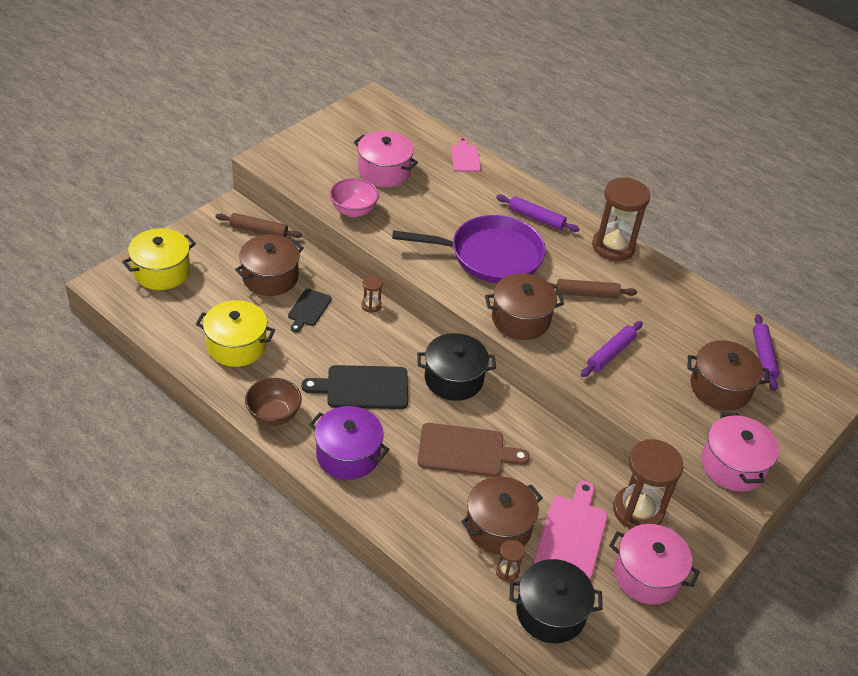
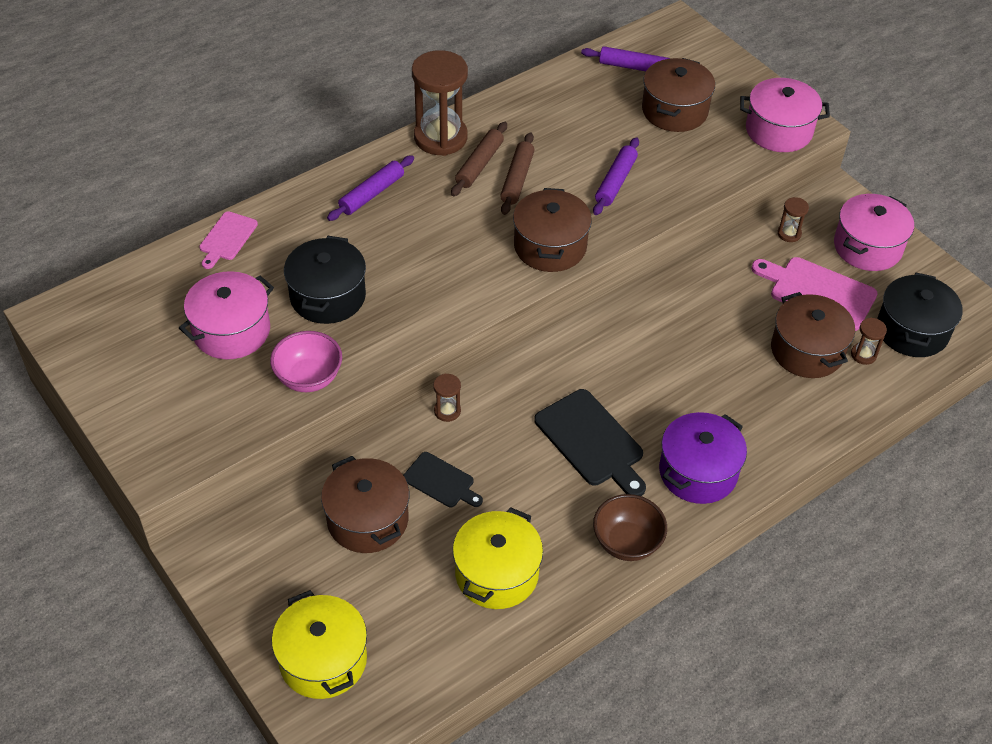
camera: 75 degrees left, 5 degrees up
(258, 230) = (262, 523): brown rolling pin -> brown rolling pin (479, 164)
(363, 387) = (591, 441): black cutting board -> black cutting board turned 45 degrees counterclockwise
(454, 379) = (588, 349): black pot -> black pot (328, 296)
(465, 157) = (227, 238): pink cutting board -> pink cutting board turned 75 degrees counterclockwise
(465, 451) = (700, 359): brown cutting board -> none
(490, 255) = (432, 251): purple pan -> none
(610, 353) = (615, 182): purple rolling pin -> purple rolling pin turned 60 degrees clockwise
(638, 510) = (789, 233): brown hourglass -> brown hourglass, size x0.45

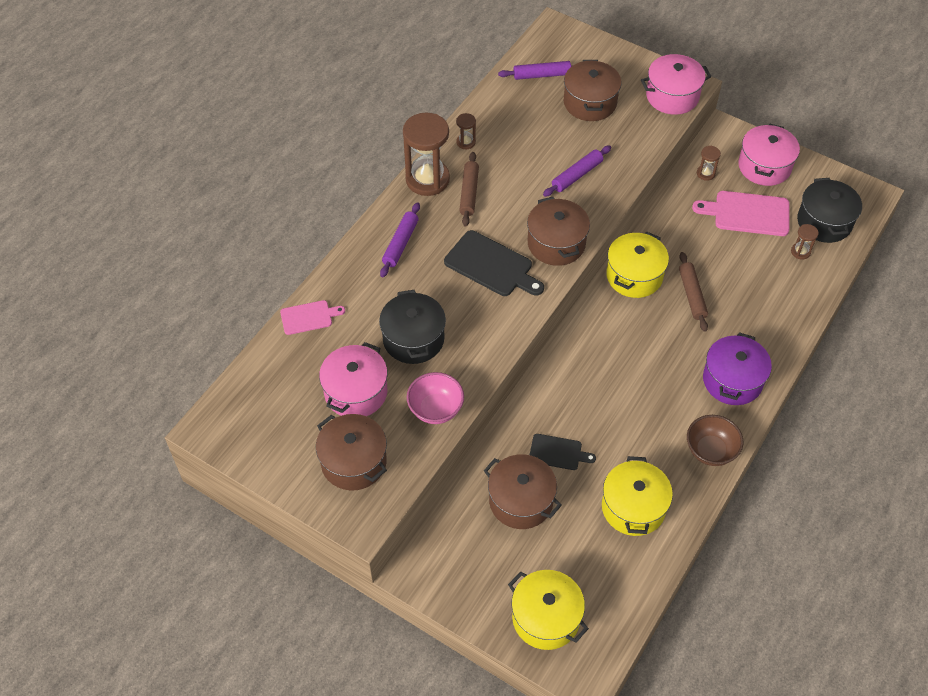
camera: 20 degrees left, 5 degrees up
(227, 238) = (309, 317): pink cutting board -> pink cutting board turned 105 degrees counterclockwise
(447, 411) = (534, 396): brown hourglass -> brown hourglass (466, 142)
(517, 179) = (503, 196): brown rolling pin -> brown rolling pin (692, 295)
(591, 441) = (648, 383): black cutting board -> black cutting board (491, 265)
(615, 182) = (577, 175): purple rolling pin -> purple rolling pin turned 45 degrees clockwise
(640, 318) = (634, 276): none -> yellow pot
(807, 351) = (761, 262): brown pot -> brown pot (354, 462)

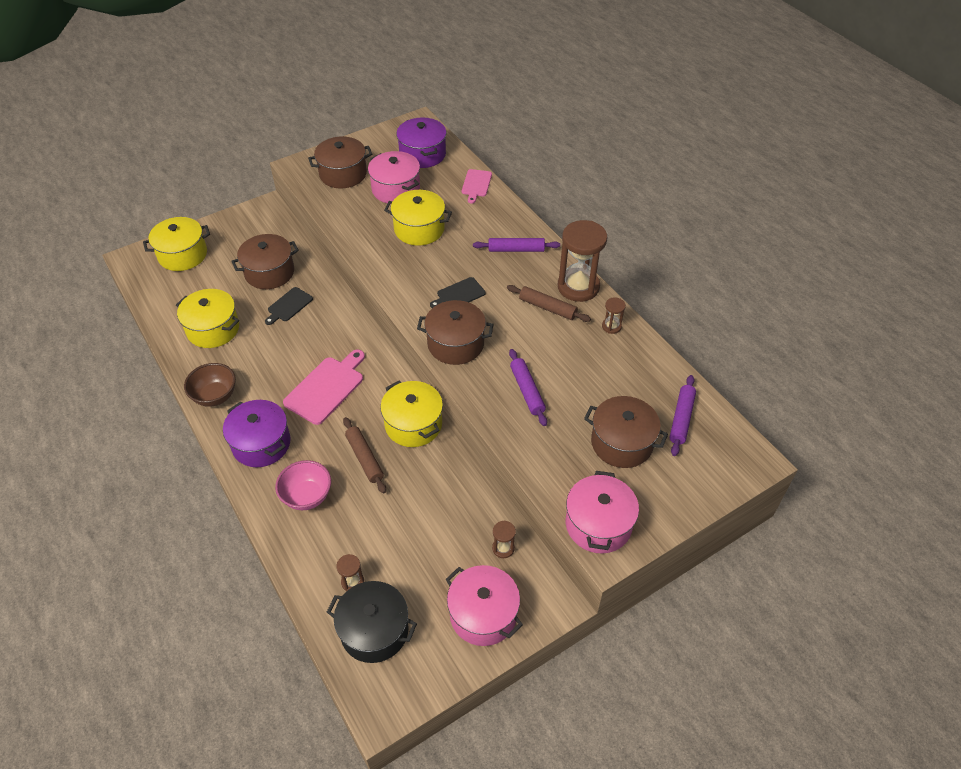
camera: 115 degrees right, 5 degrees down
(274, 394) = (422, 154): none -> purple pot
(400, 243) = (516, 249): purple rolling pin -> purple rolling pin turned 45 degrees counterclockwise
(413, 339) = (419, 229): black pot -> yellow pot
(435, 409) = (351, 222): pink bowl -> pink bowl (307, 496)
(491, 265) = (459, 294): black cutting board -> black cutting board, size x0.60
(692, 295) = (365, 458): brown rolling pin -> brown rolling pin turned 45 degrees clockwise
(747, 213) = (429, 559): pink cutting board -> pink cutting board (326, 388)

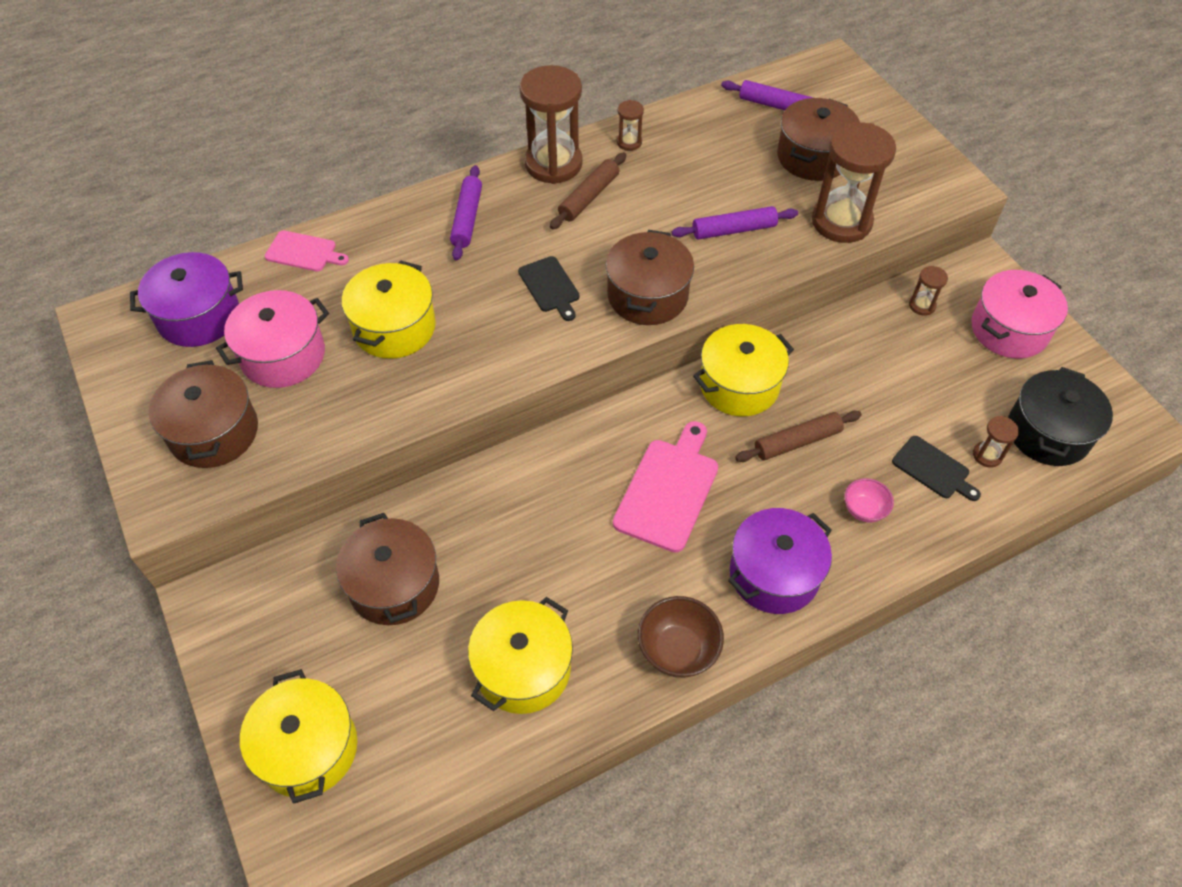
camera: 85 degrees left, 5 degrees up
(288, 306) = (483, 550): black cutting board -> black cutting board (933, 469)
(307, 496) = (864, 510): pink bowl -> pink bowl, size x0.62
(326, 388) = (668, 490): pink cutting board -> pink cutting board turned 75 degrees clockwise
(547, 460) = (841, 222): none -> brown hourglass
(598, 524) = (926, 189): pink pot -> none

